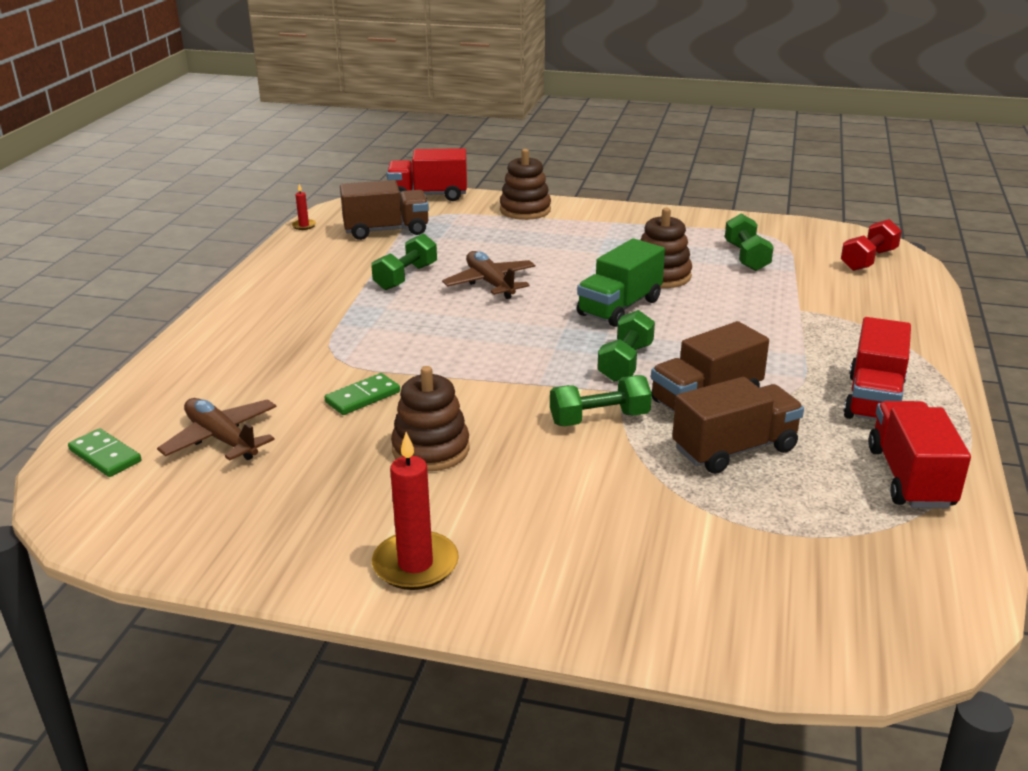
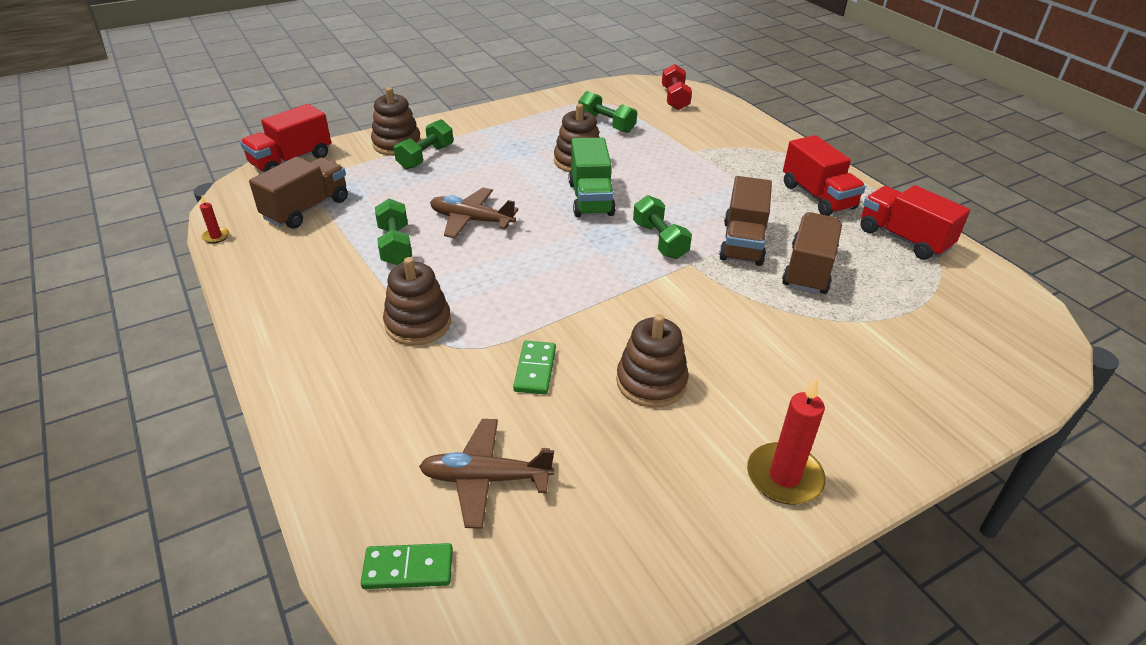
camera: 45 degrees left, 10 degrees up
(336, 331) = (418, 324): none -> brown stacking toy
(599, 419) = (710, 292): green dumbbell -> green dumbbell (425, 157)

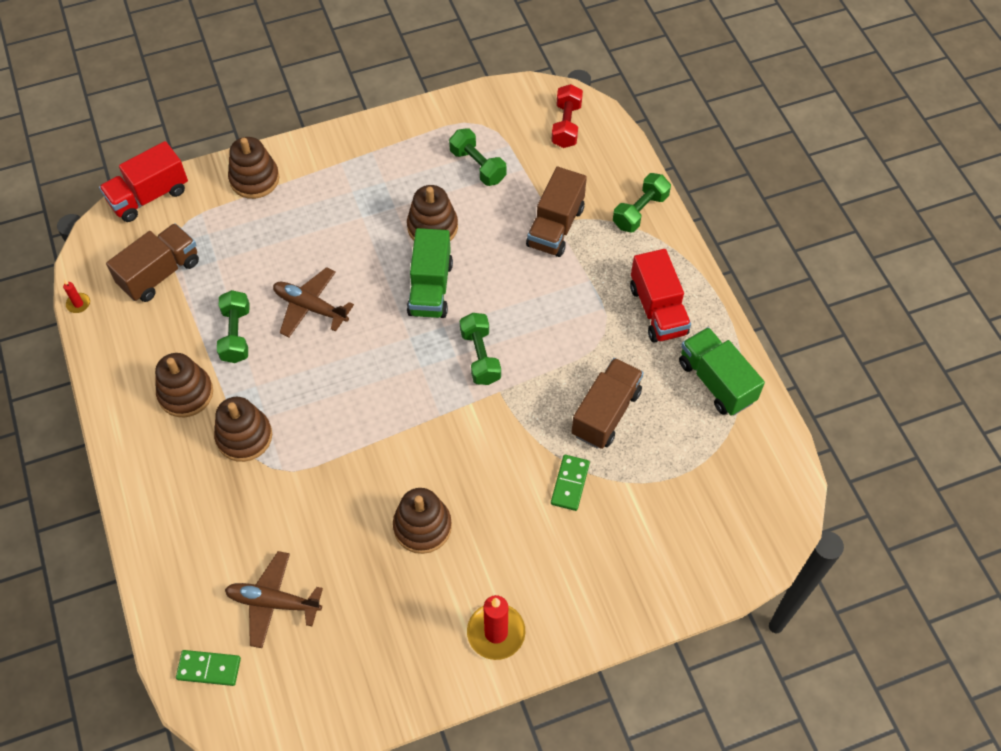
camera: 10 degrees right, 20 degrees up
(344, 294) = (186, 393): none -> brown stacking toy
(425, 157) = (280, 204): green dumbbell -> green dumbbell (640, 211)
(535, 370) = (331, 501): green domino -> green domino (570, 484)
(742, 243) = (557, 369): brown truck -> brown truck (555, 227)
(903, 238) = (716, 381): red truck -> green truck

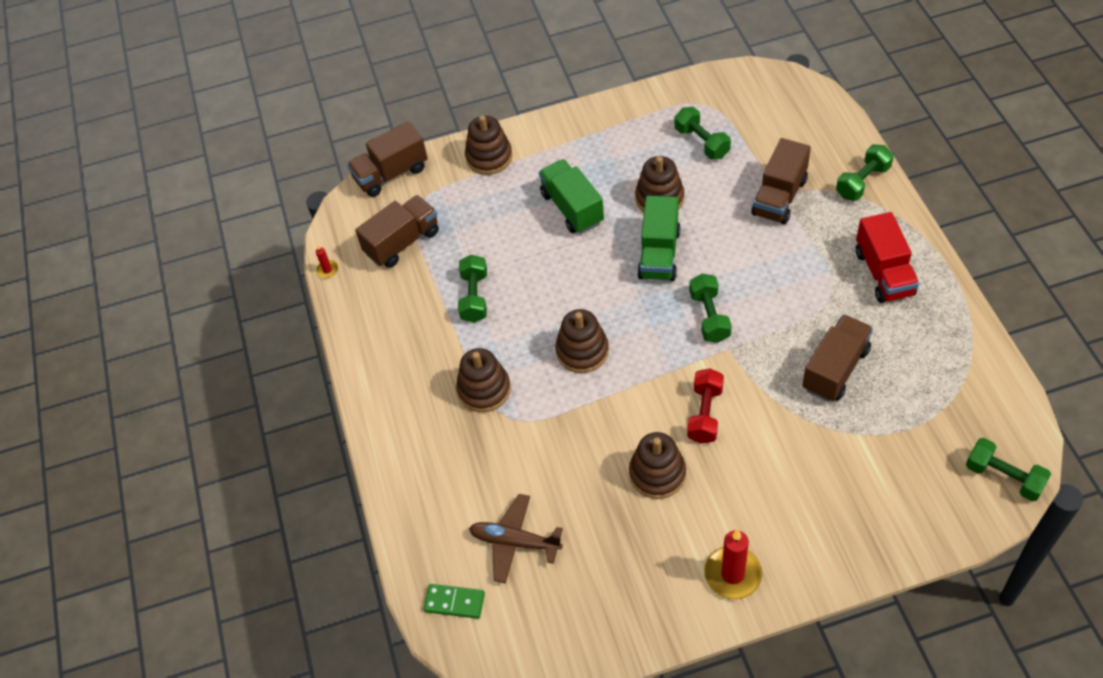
camera: 10 degrees right, 5 degrees down
(149, 196) = (391, 173): red truck -> brown truck
(186, 393) = (428, 350): brown stacking toy -> brown stacking toy (582, 351)
(310, 307) = (544, 272): brown plane -> none
(566, 125) = (787, 104): red dumbbell -> red dumbbell (705, 414)
(570, 484) = (802, 435): green domino -> none
(716, 381) = (945, 340): green truck -> green truck (572, 208)
(767, 526) = (1003, 477): none -> green dumbbell

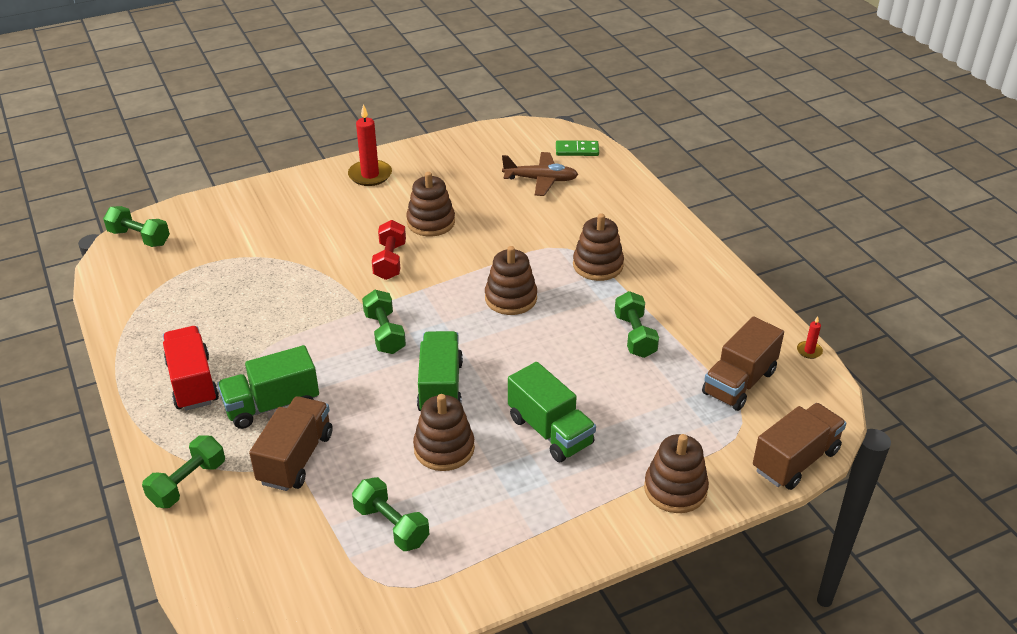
camera: 165 degrees right, 15 degrees down
(807, 246) = (272, 405): none -> green truck
(835, 369) = (264, 299): brown truck -> none

